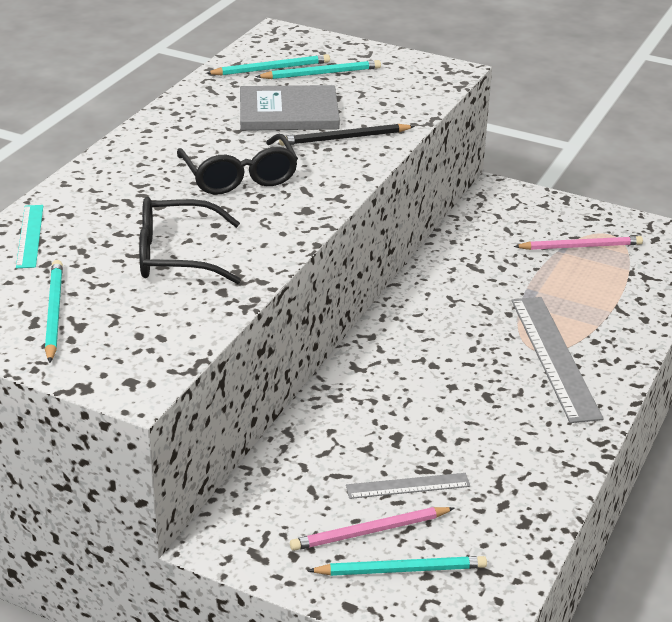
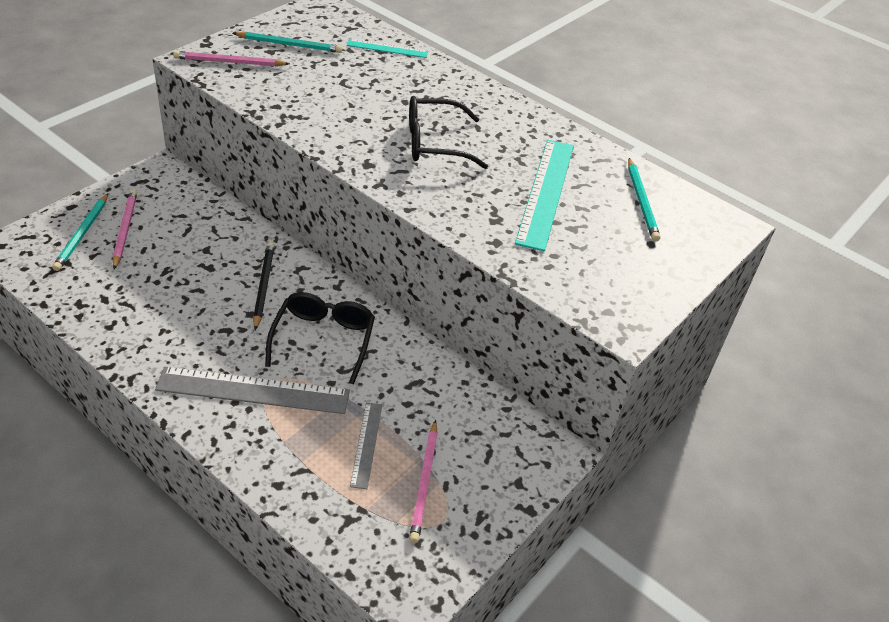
camera: 100 degrees right, 10 degrees up
(129, 352) = (229, 62): none -> pink pencil
(177, 256) = (331, 96): black glasses -> black glasses (323, 340)
(288, 112) = (545, 192): grey book -> turquoise ruler
(321, 73) = (627, 230): turquoise pencil -> none
(344, 138) = (485, 212): black pencil -> black pencil (263, 286)
(408, 486) = (154, 258): grey ruler -> grey ruler (366, 444)

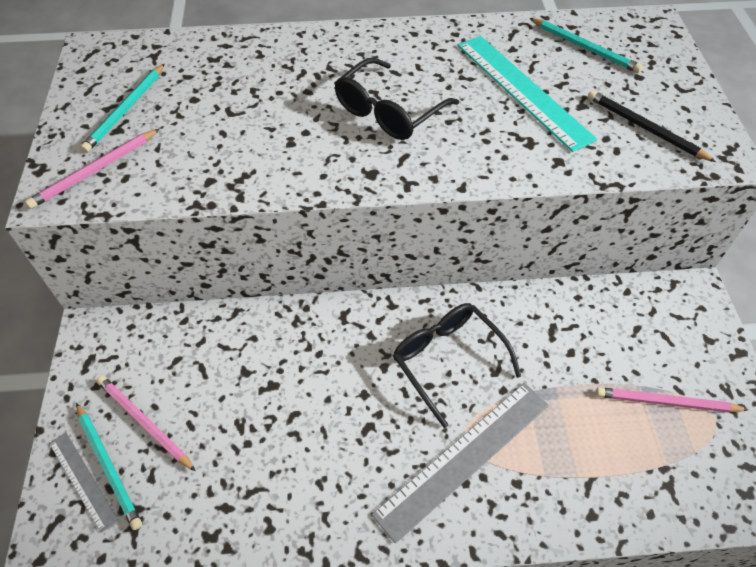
camera: 40 degrees left, 10 degrees up
(263, 286) = (339, 359): black pencil -> black pencil (645, 128)
(290, 45) = (126, 110): turquoise pencil -> turquoise pencil turned 150 degrees clockwise
(366, 444) = (594, 414): grey ruler -> grey ruler (82, 480)
(387, 48) = (217, 52): turquoise ruler -> none
(424, 483) = (666, 402): pink pencil -> pink pencil turned 135 degrees clockwise

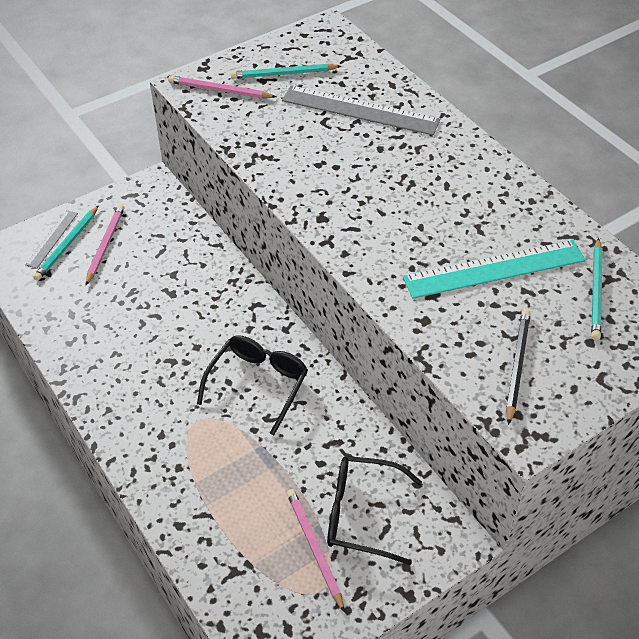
camera: 60 degrees right, 5 degrees down
(389, 111) = (396, 200): black glasses -> black glasses (362, 514)
(463, 457) = (180, 426): grey ruler -> grey ruler (360, 110)
(522, 90) = (494, 269): turquoise ruler -> turquoise ruler turned 45 degrees clockwise

